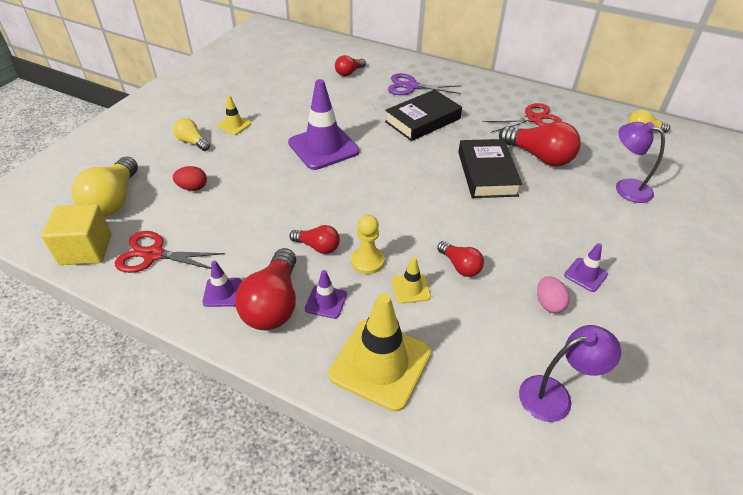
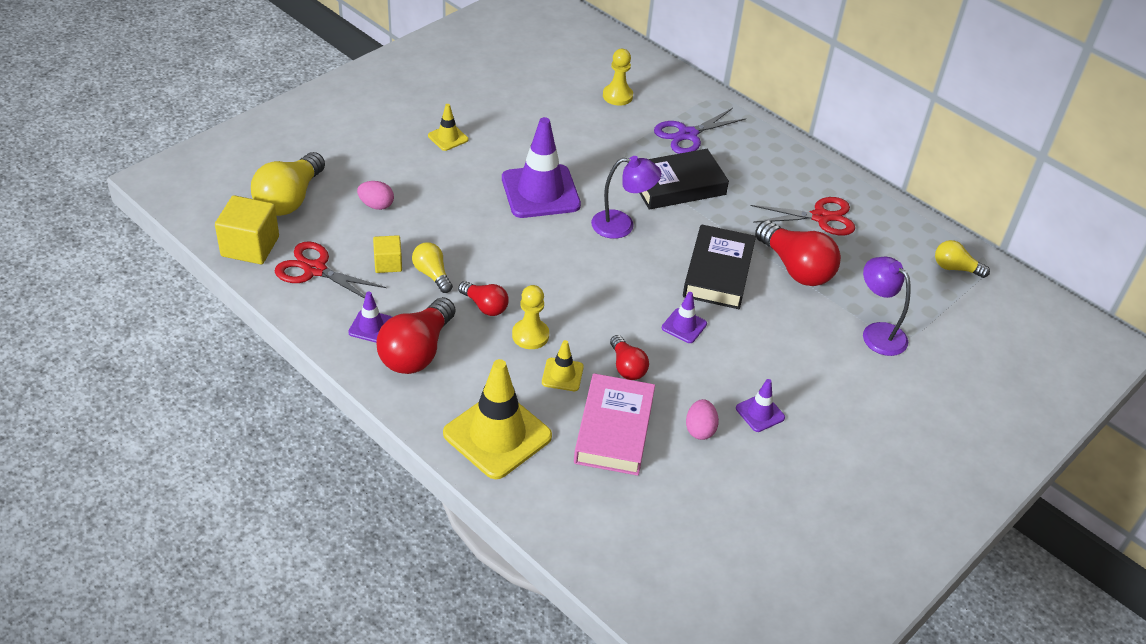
camera: 15 degrees right, 0 degrees up
(192, 142) = (393, 149): yellow light bulb -> yellow light bulb (432, 274)
(192, 188) = (376, 205): red egg -> pink egg
(219, 232) = (388, 263): none -> yellow cube
(326, 301) = (469, 364): purple traffic cone -> purple traffic cone (684, 326)
(349, 73) = (617, 96): red light bulb -> yellow pawn
(411, 86) = (687, 135): purple scissors -> purple scissors turned 60 degrees counterclockwise
(480, 326) = (614, 430): none -> pink book
(555, 395) = (652, 511): purple lamp -> purple lamp (622, 225)

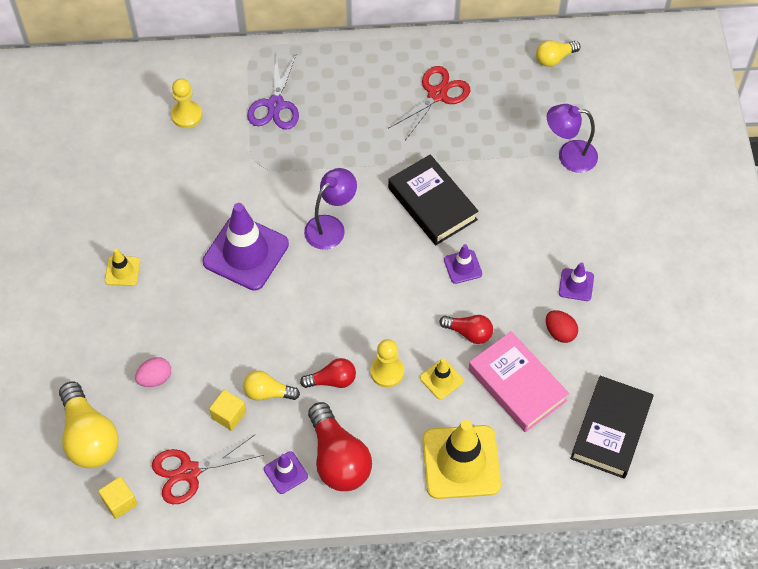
camera: 45 degrees left, 15 degrees up
(250, 246) = (120, 502): yellow cube -> yellow cube, size x0.58
(677, 185) = (323, 156): black book -> black book (610, 430)
(700, 429) = (560, 332): pink egg -> red egg
(795, 268) = (470, 152): red light bulb -> none

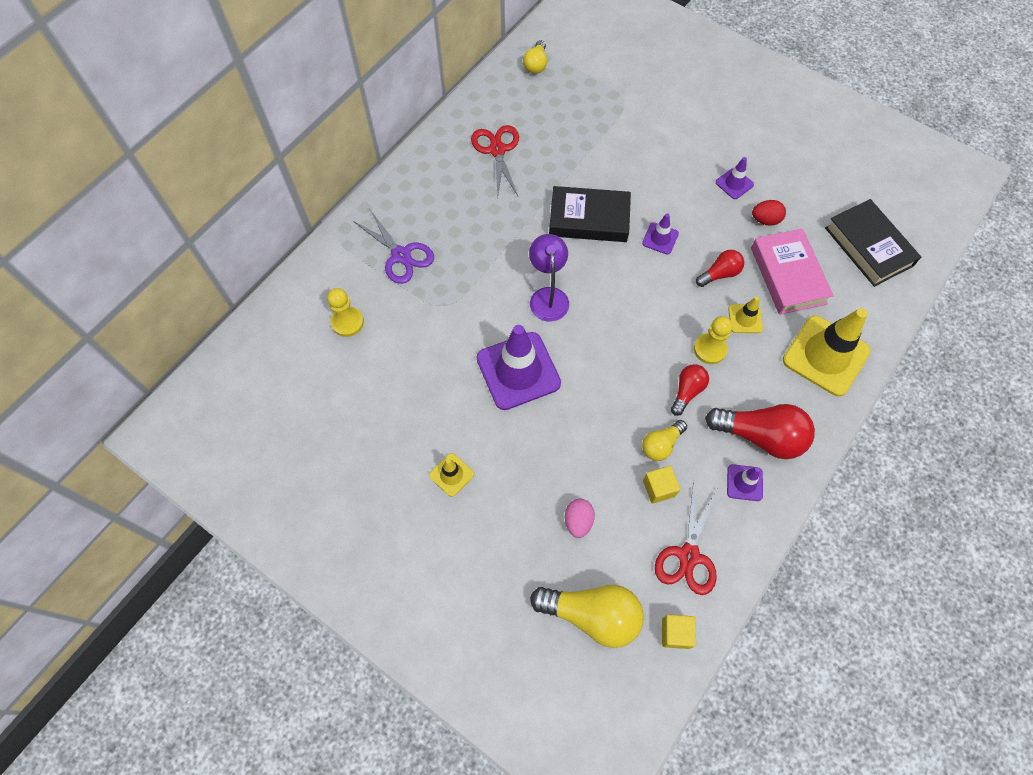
camera: 50 degrees left, 5 degrees up
(517, 385) = (788, 275): pink book -> pink book turned 75 degrees clockwise
(569, 156) = (624, 113): purple lamp -> none

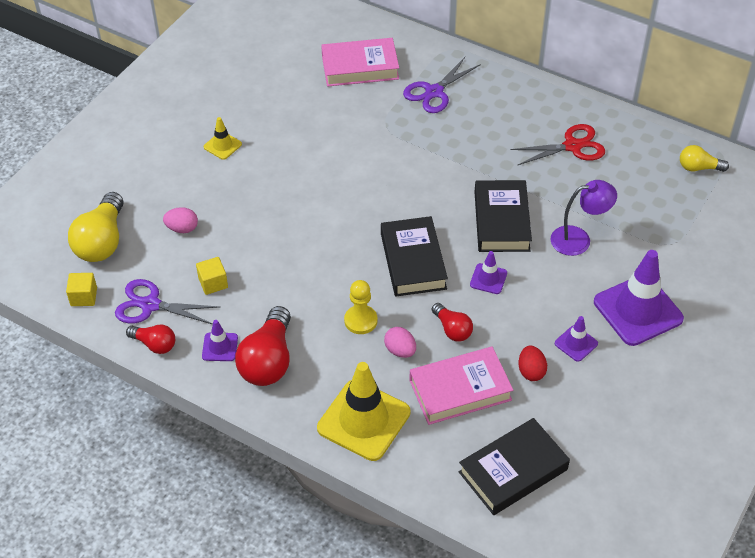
camera: 85 degrees right, 15 degrees down
(347, 322) = (360, 67): yellow pawn -> pink book
(518, 371) = (323, 180): purple traffic cone -> purple traffic cone (638, 310)
(548, 296) = (405, 195): purple lamp -> purple lamp (579, 239)
(636, 297) = (413, 261): none -> black book
(661, 444) = (256, 284): yellow light bulb -> none
(687, 391) = (312, 303): red light bulb -> red light bulb (154, 344)
(688, 555) = (150, 305): red scissors -> purple scissors
(745, 319) = (400, 350): yellow traffic cone -> pink egg

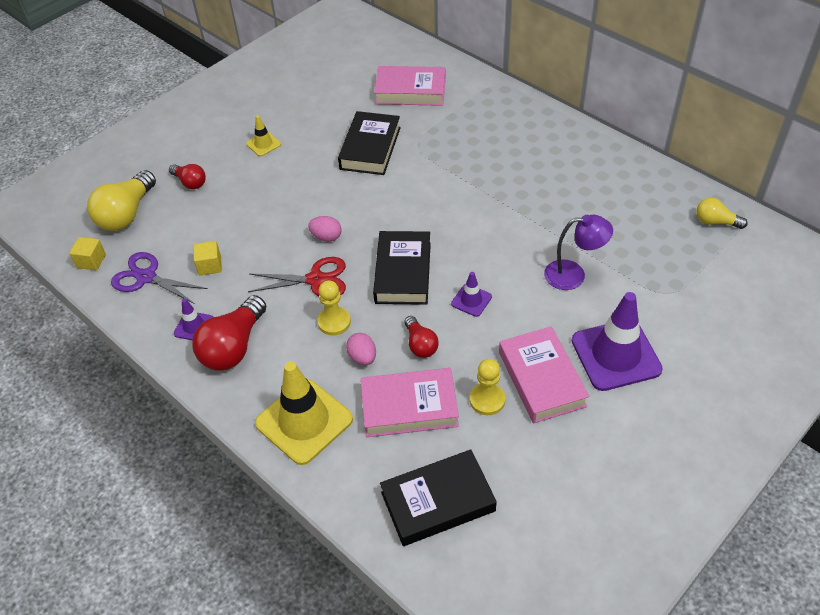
camera: 15 degrees right, 0 degrees up
(154, 344) = (136, 314): red light bulb -> red light bulb (190, 182)
(182, 228) = (201, 212): pink egg -> pink egg (326, 237)
(434, 92) = (472, 120): purple scissors -> none
(502, 221) = (501, 246): black book -> black book (370, 148)
(531, 371) = (487, 400): red egg -> yellow pawn
(572, 146) = (591, 185): red scissors -> red scissors (315, 279)
(576, 343) = (541, 379): purple traffic cone -> pink book

